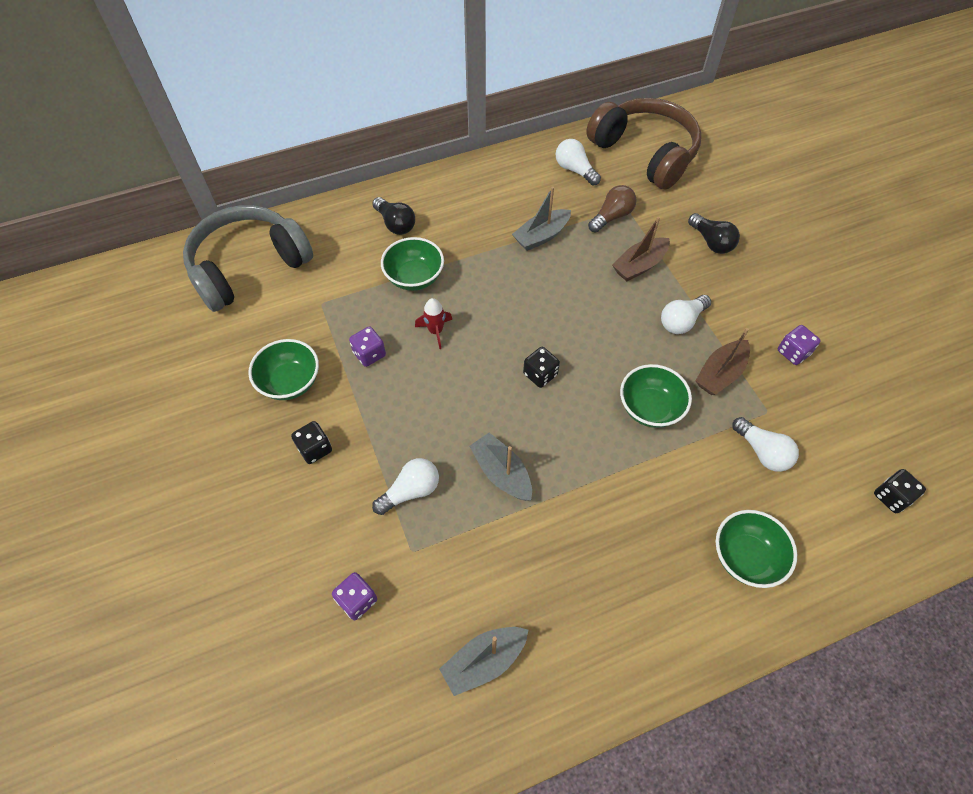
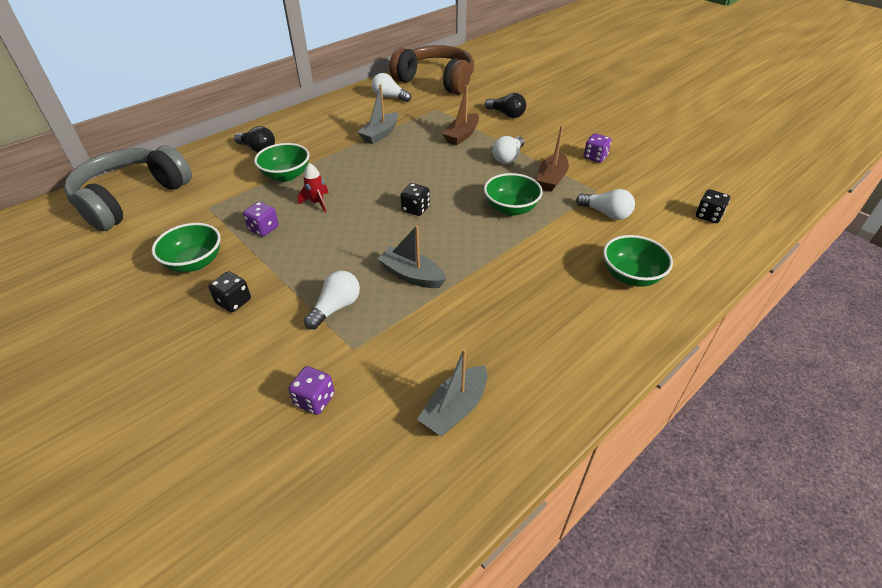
camera: 20 degrees left, 15 degrees down
(611, 216) = (428, 115): brown light bulb -> none

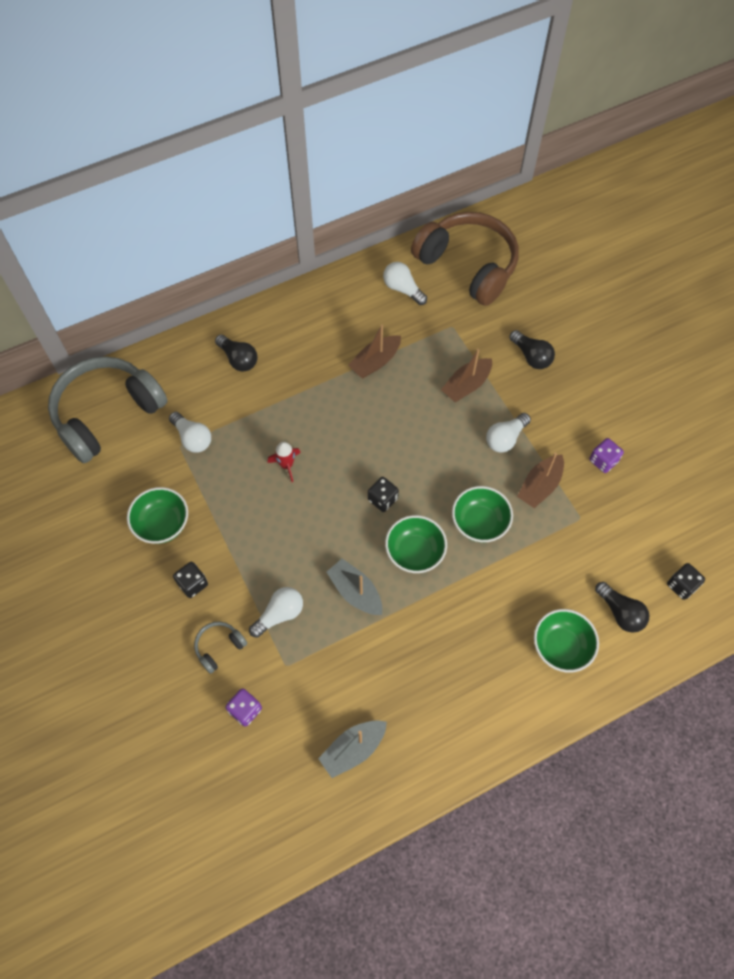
camera: 15 degrees right, 20 degrees up
(263, 228) = (229, 492): purple dice -> none
(272, 348) = (219, 647): none -> grey headphones
(286, 176) = (262, 413): green bowl -> green bowl (415, 552)
(380, 134) = (375, 362): grey boat -> brown boat
(606, 213) = (575, 555): white light bulb -> white light bulb (192, 438)
(669, 242) = (620, 612): none -> black light bulb

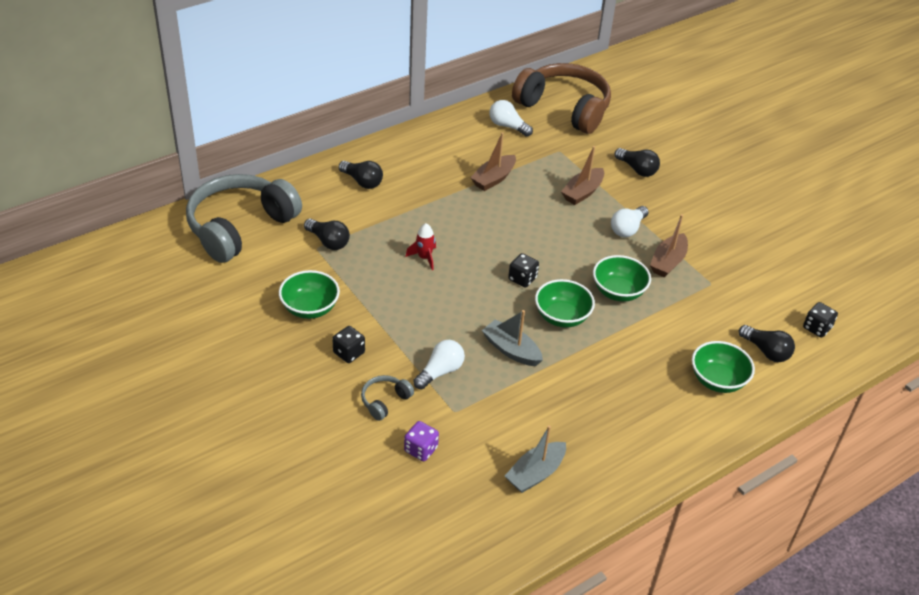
camera: 10 degrees left, 20 degrees down
(192, 438) = (328, 241): white light bulb -> black light bulb
(603, 461) = (721, 241): purple dice -> none

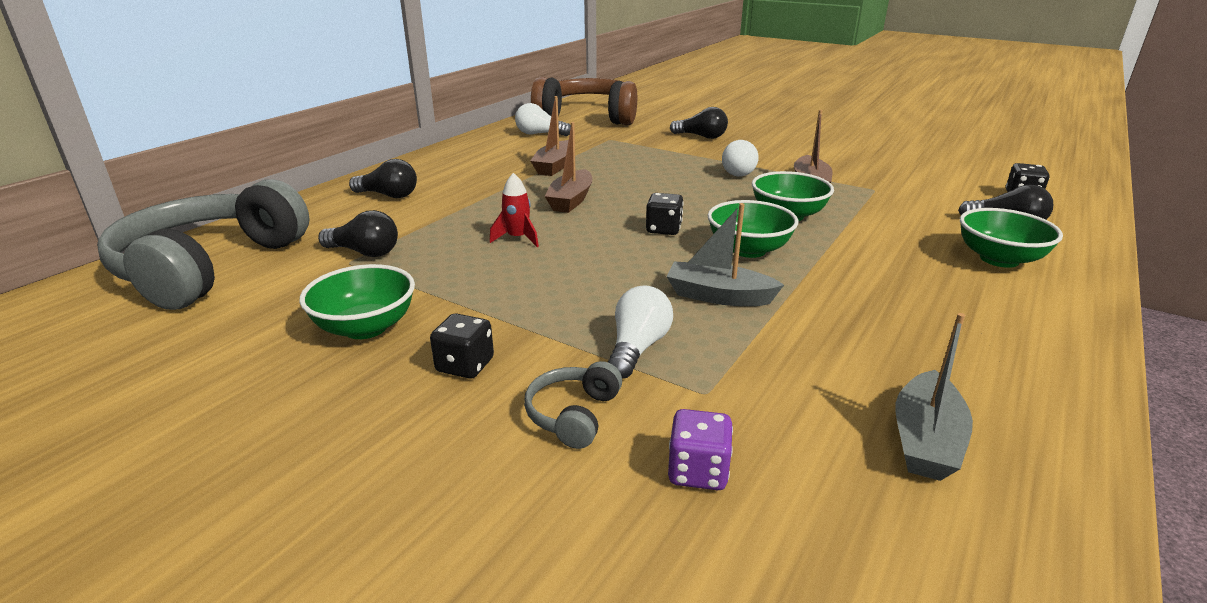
camera: 20 degrees left, 15 degrees down
(582, 192) = (663, 158): brown boat -> brown boat (571, 200)

